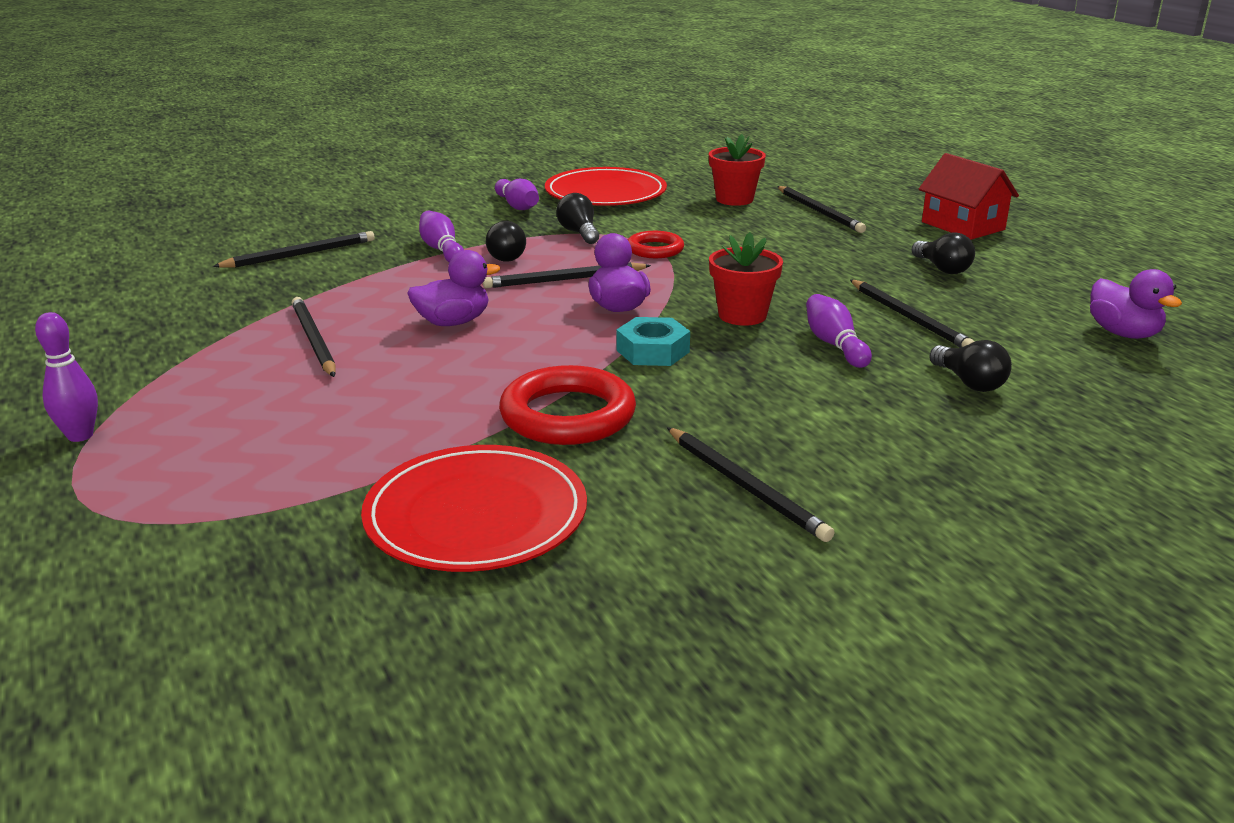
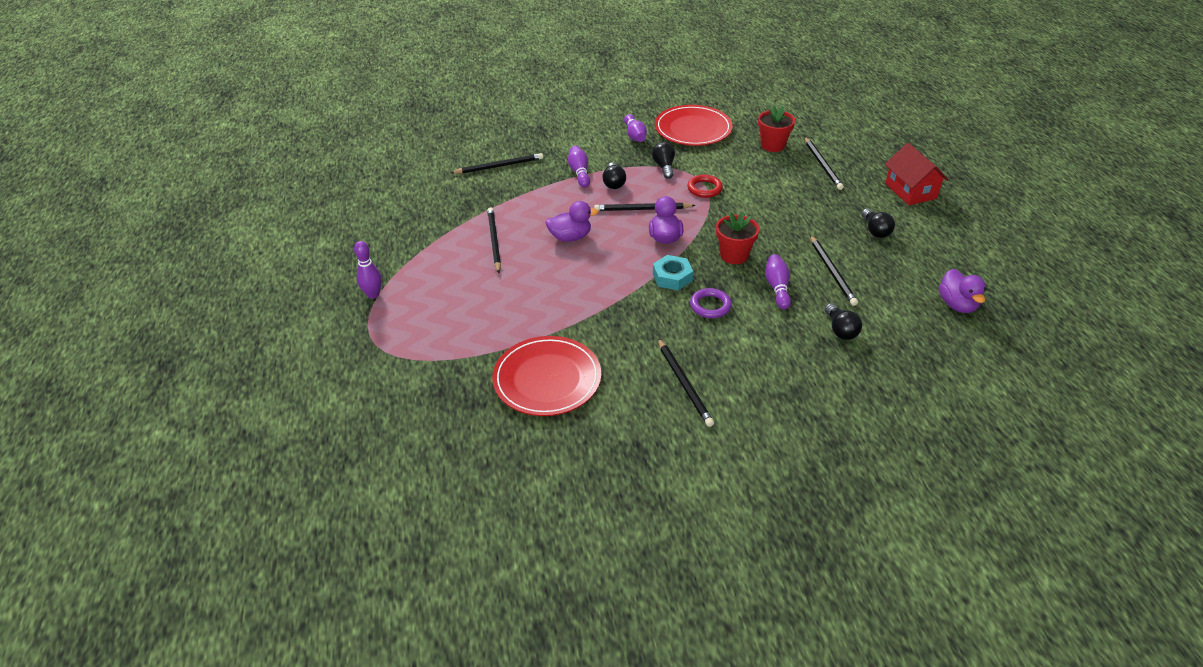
camera: 15 degrees right, 15 degrees up
(568, 415) = (611, 319): red ring -> none
(736, 378) = (710, 306): none -> purple ring

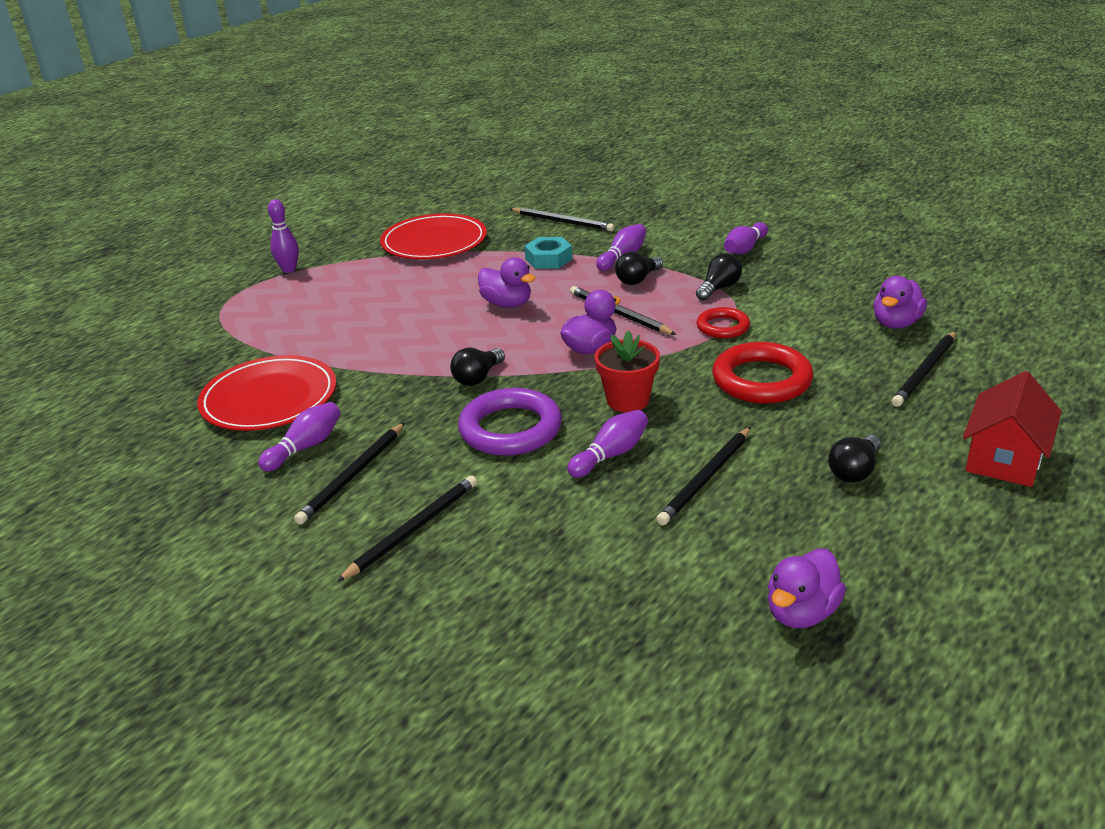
camera: 50 degrees right, 10 degrees down
(494, 241) = (442, 276): black pencil -> black pencil (413, 529)
(628, 389) = (305, 447): none -> purple bowling pin
(672, 277) = (527, 384): turquoise nut -> turquoise nut (548, 259)
(693, 129) = (825, 268): red plate -> red plate (434, 242)
(710, 306) = (510, 429): purple ring -> purple ring, size x1.72
(770, 208) = (761, 380): none -> red ring
(772, 145) = (896, 323): red flower pot -> purple duck
(840, 330) = (595, 536): black light bulb -> black light bulb (478, 378)

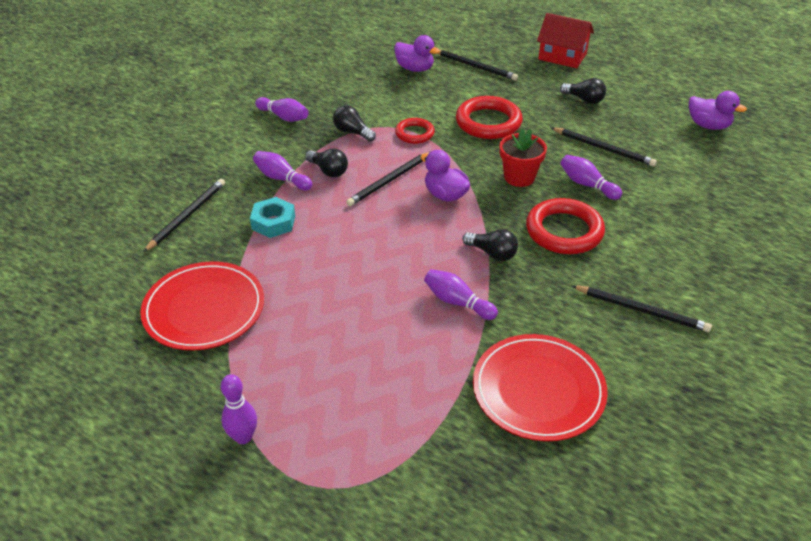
camera: 95 degrees left, 10 degrees up
(305, 447) = (611, 347): purple bowling pin -> purple bowling pin (457, 302)
(413, 529) = (693, 269): black pencil -> none
(507, 304) = (363, 244): purple duck -> none
(510, 429) = (564, 231): purple ring -> red ring

